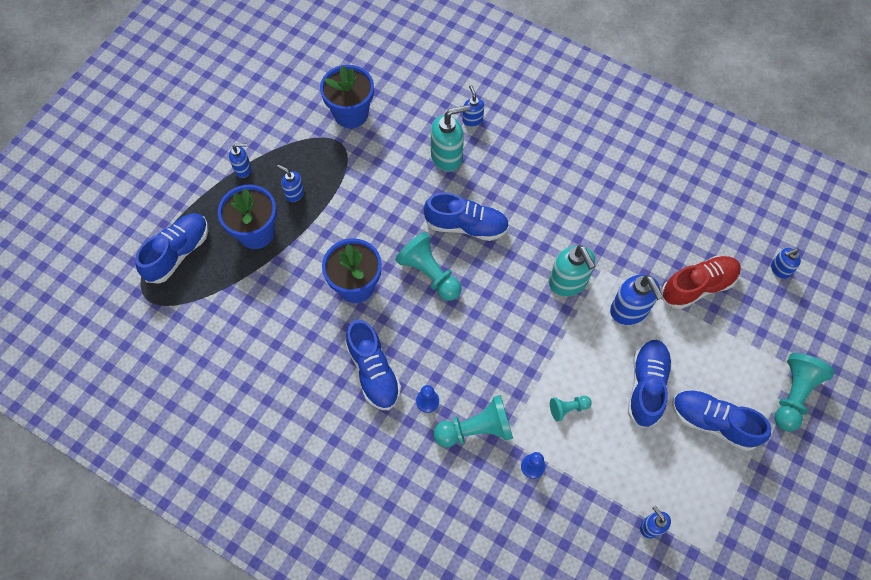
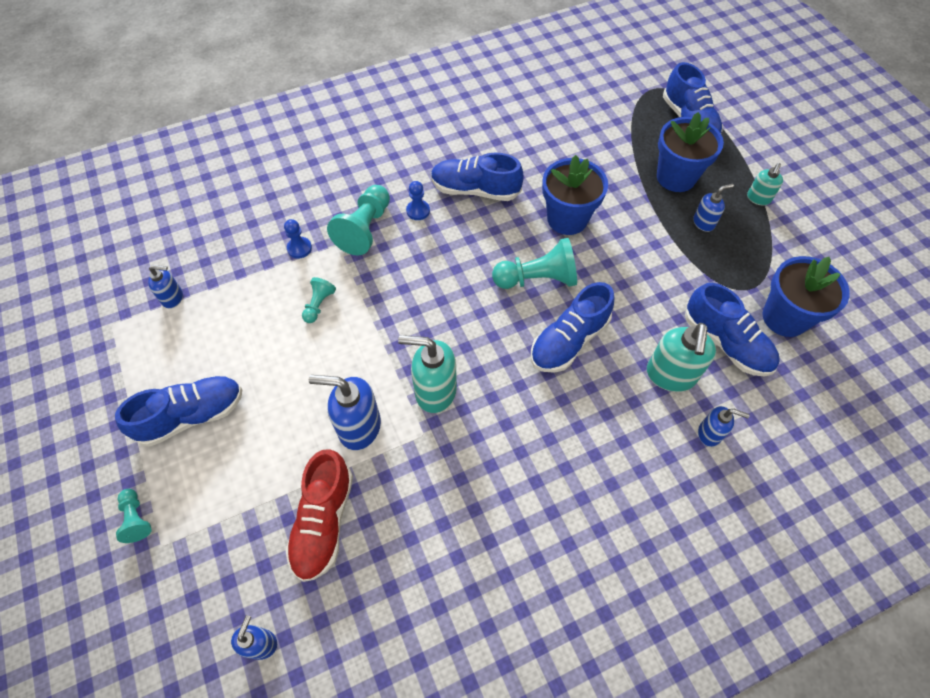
camera: 125 degrees right, 5 degrees down
(243, 169) = (758, 198): blue soap dispenser -> turquoise soap dispenser
(646, 386) = (277, 383): blue shoe -> blue shoe (726, 342)
(793, 395) = (136, 518): turquoise pawn -> turquoise pawn, size x0.53

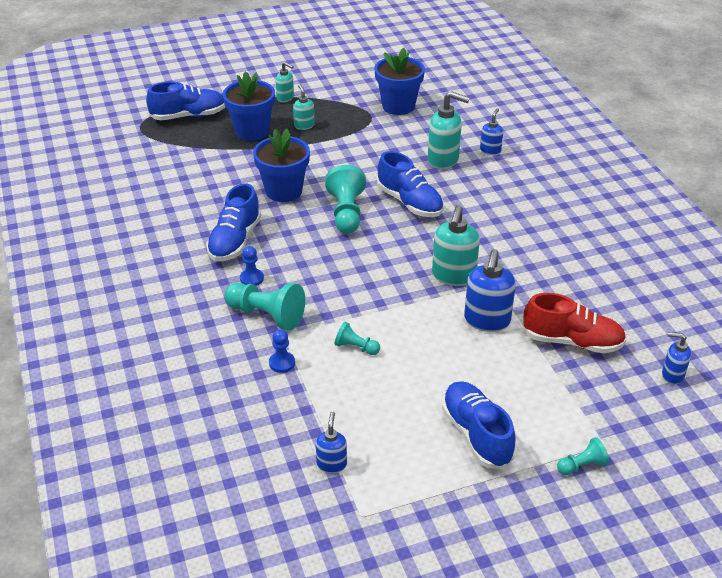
camera: 85 degrees left, 20 degrees down
(703, 223) = (304, 125): blue soap dispenser -> turquoise soap dispenser
(726, 342) = (417, 133): blue shoe -> none

